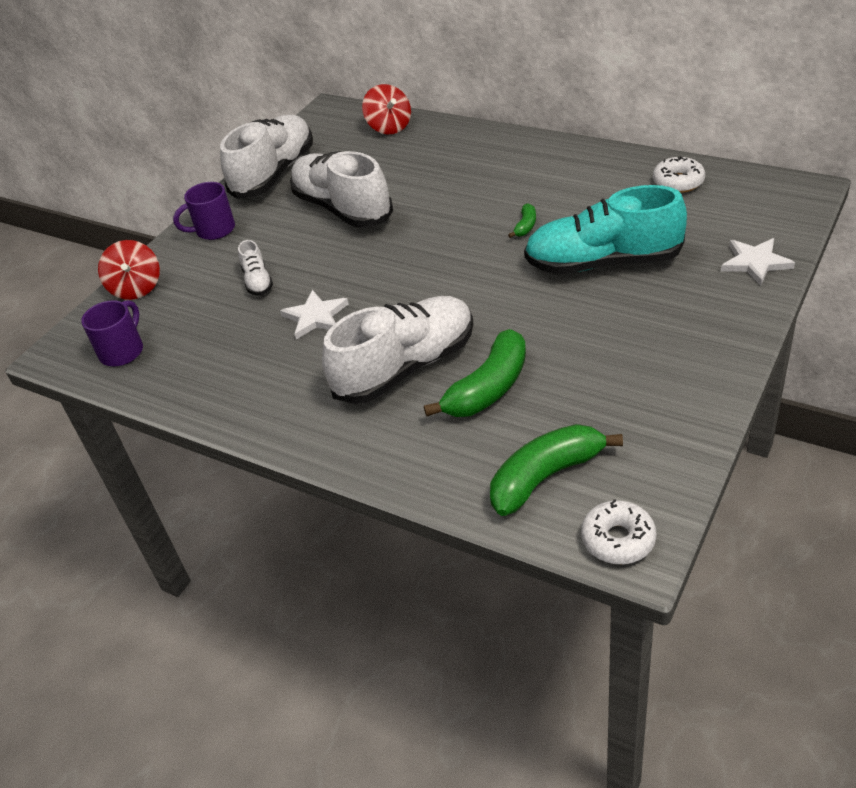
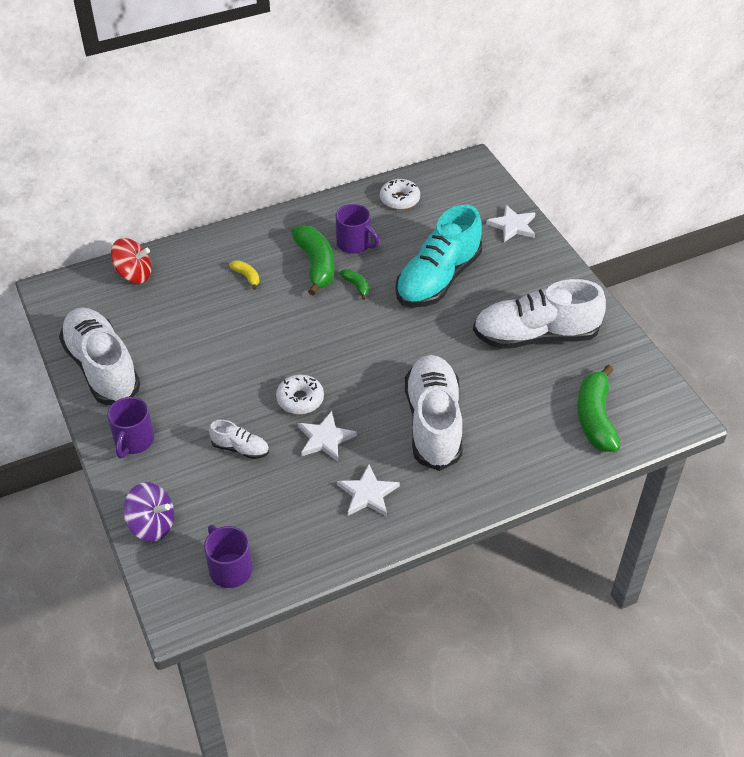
camera: 60 degrees left, 5 degrees up
(136, 288) = (152, 525): red spinning top -> purple spinning top
(274, 377) = (367, 494): none -> white star
(342, 208) = (209, 357): white shoe -> white shoe (535, 336)
(457, 171) = (247, 277): none -> yellow banana
(488, 388) = (496, 397): green banana -> green banana (315, 265)
(578, 195) = (355, 244): none -> purple mug
(618, 539) = (667, 418): white donut -> white donut (300, 399)

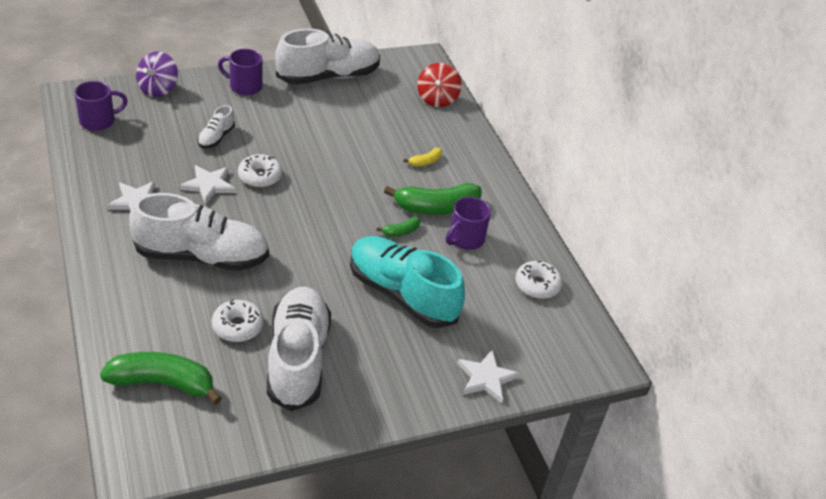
camera: 90 degrees right, 5 degrees down
(513, 380) = (237, 326): none -> white donut

